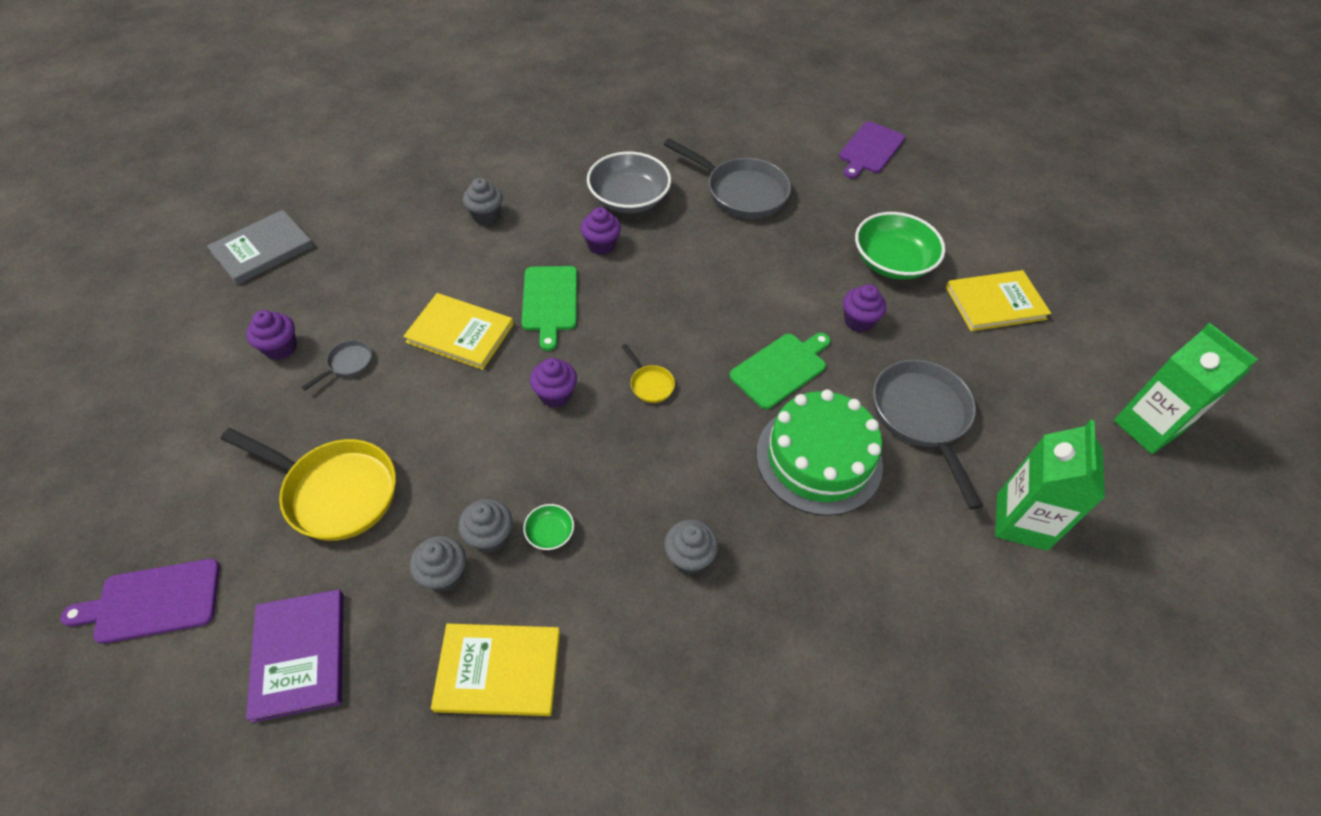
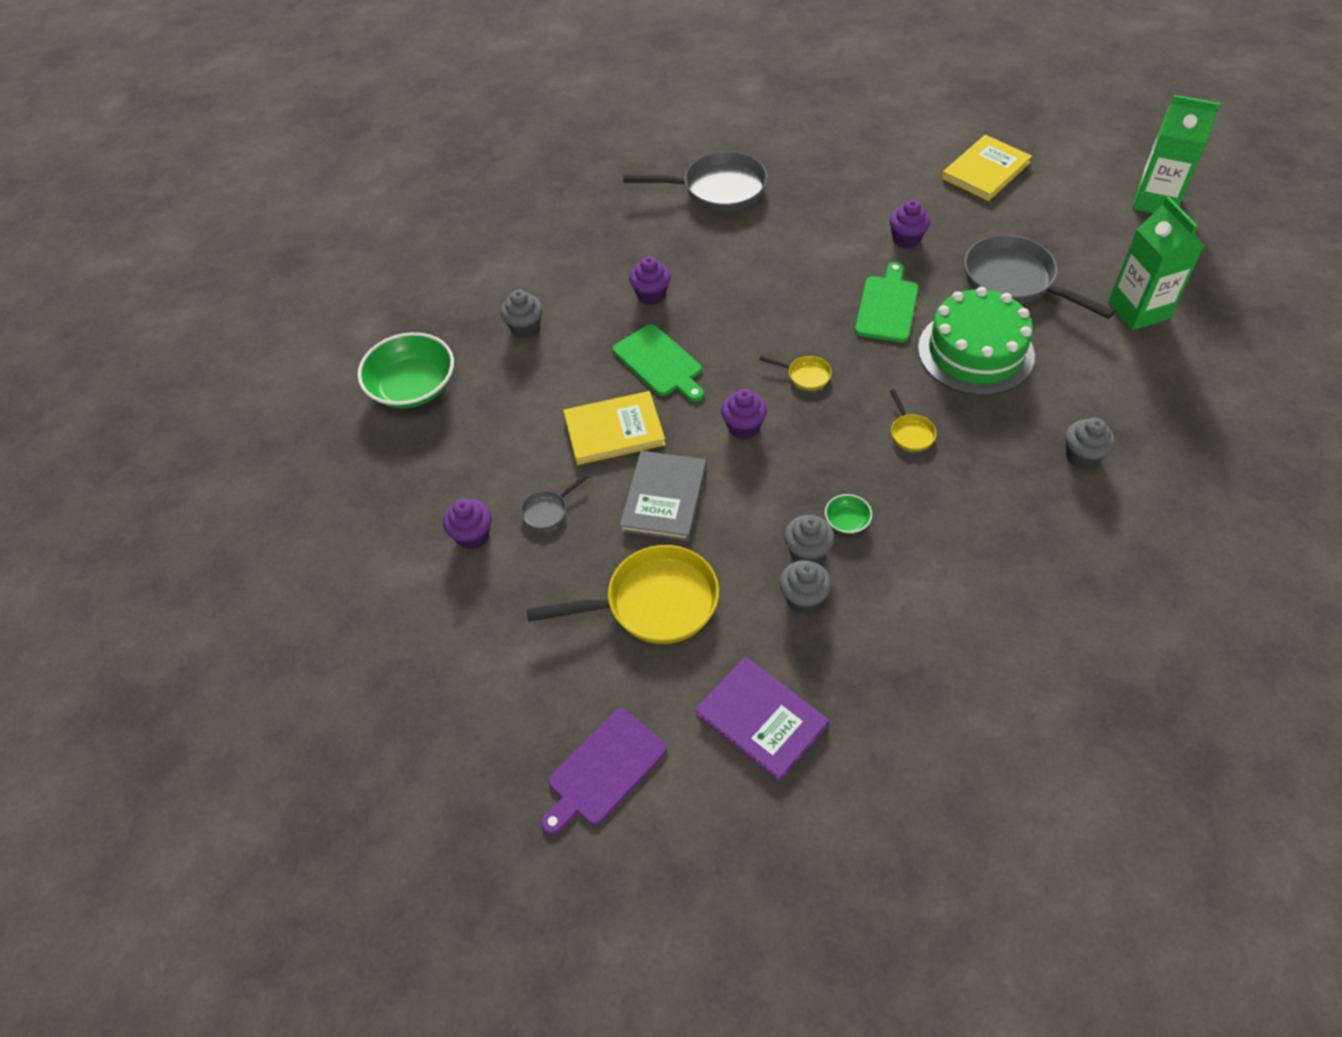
camera: 30 degrees left, 0 degrees up
(262, 249) = (351, 472): grey book -> grey book (664, 498)
(348, 364) = (548, 511): grey pan -> grey pan turned 135 degrees counterclockwise
(498, 670) = (910, 627): yellow book -> none
(629, 199) = (632, 245): grey bowl -> none
(685, 493) = (910, 433): none -> yellow pan
(689, 557) = (958, 472): grey cupcake -> grey cupcake (1082, 456)
(870, 149) = (782, 100): purple cutting board -> none
(892, 261) = (886, 180): green bowl -> green bowl (412, 387)

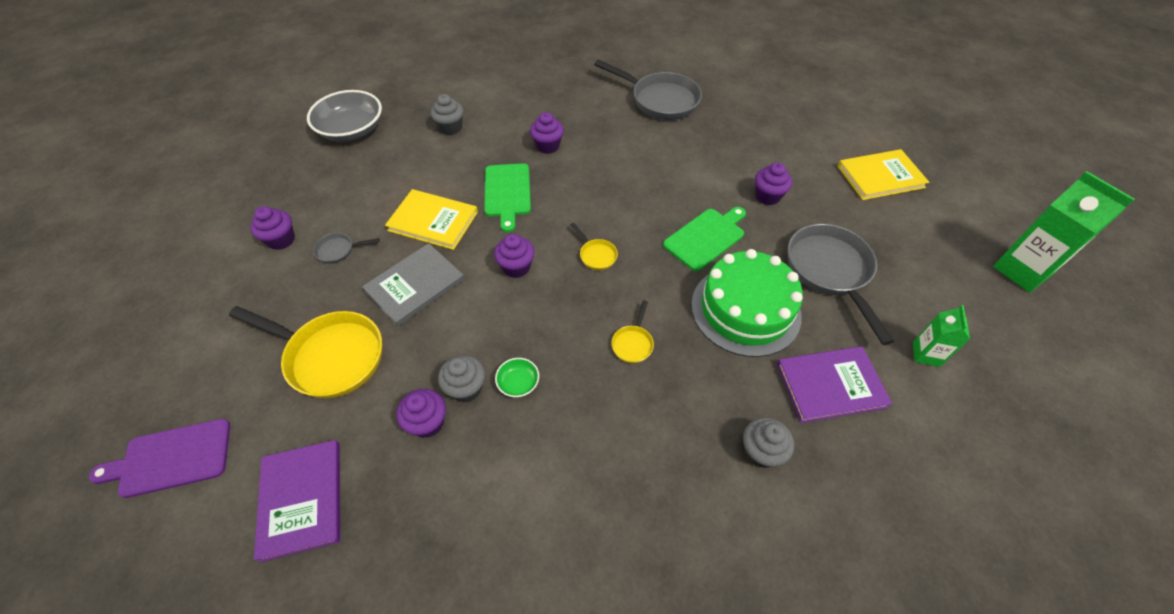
camera: 30 degrees right, 0 degrees up
(412, 387) = (352, 130): green bowl -> grey bowl
(803, 598) = (427, 423): grey cupcake -> purple cupcake
(1090, 376) = (830, 385): none -> purple book
(1138, 310) = (926, 354): green carton -> green carton, size x0.55

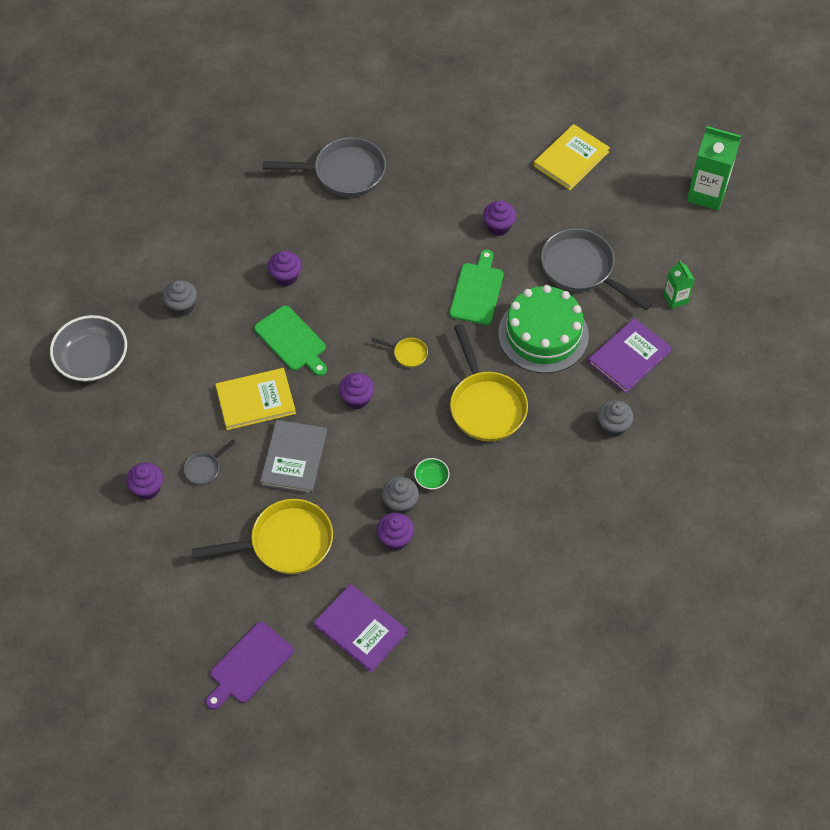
camera: 35 degrees left, 5 degrees up
(633, 343) = (485, 405): yellow pan -> yellow pan, size x2.25

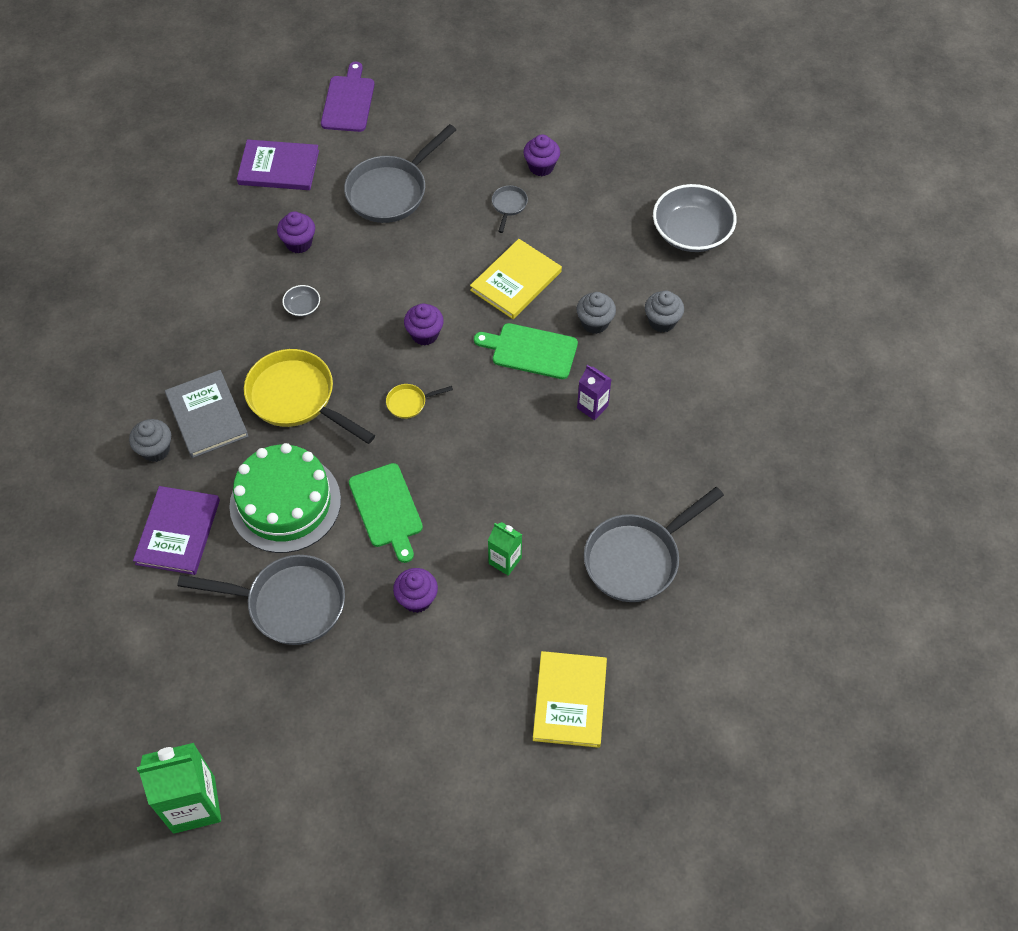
camera: 145 degrees right, 0 degrees up
(285, 543) = (391, 191): yellow pan -> grey pan
(286, 277) = (592, 407): purple cupcake -> purple carton
(294, 458) = (439, 255): grey book -> grey book (207, 415)
(400, 503) = (315, 272): grey cupcake -> grey cupcake (594, 323)
(431, 478) = (302, 307): green bowl -> grey bowl
(571, 159) = (392, 747): yellow book -> yellow book (569, 700)
(675, 298) = (161, 632): green carton -> green carton (505, 560)

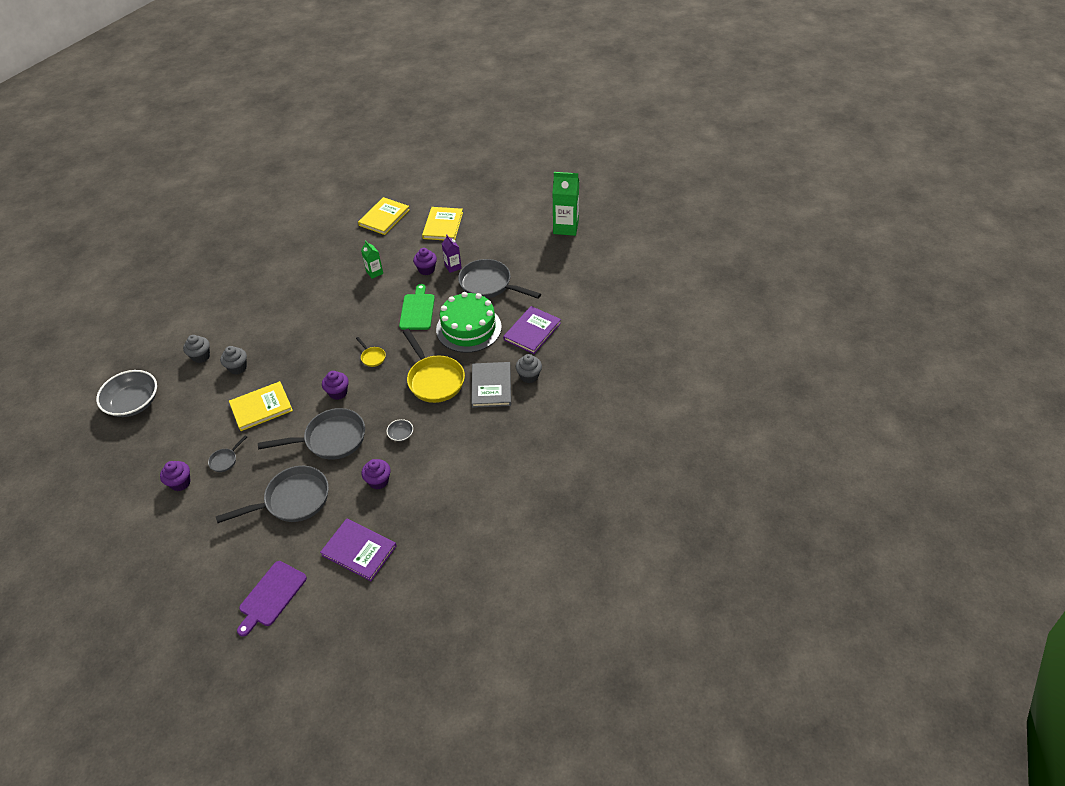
camera: 155 degrees left, 10 degrees down
(409, 403) = (372, 357): yellow pan -> yellow pan turned 45 degrees clockwise
(443, 720) = (443, 225): none -> yellow book
(531, 350) = (285, 364): green cutting board -> none
(592, 407) = (277, 325): purple carton -> purple carton (453, 267)
(637, 558) = (313, 256): grey pan -> grey pan (330, 439)

